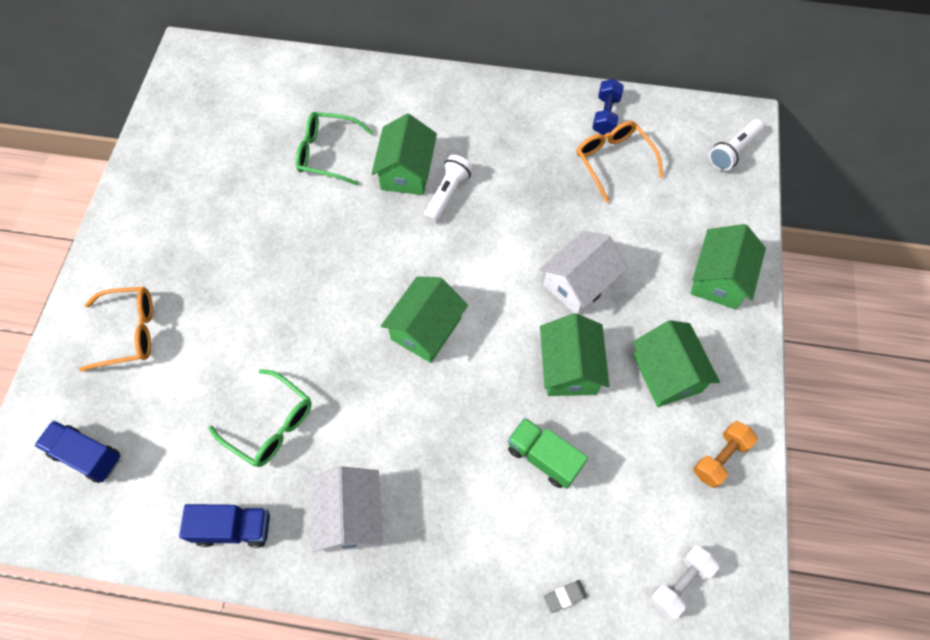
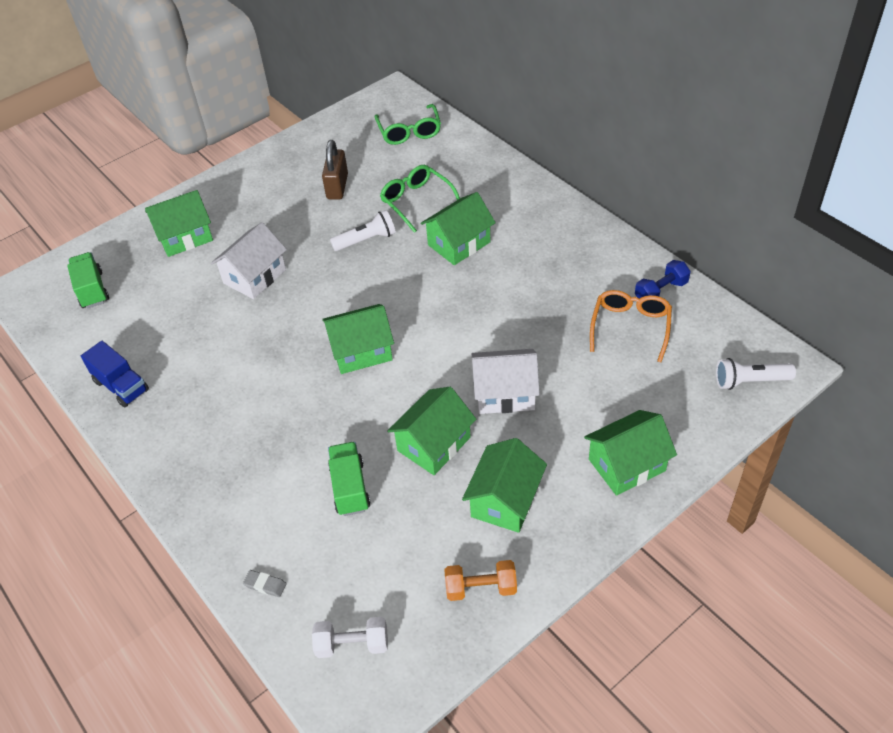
camera: 45 degrees right, 15 degrees down
(87, 456) = (92, 290): blue truck -> green truck
(129, 332) = (185, 237): orange glasses -> green house
(234, 183) = (337, 187): none -> brown padlock
(270, 425) = (204, 342): green glasses -> green glasses (409, 131)
(351, 516) = (190, 430): white house -> white house (254, 276)
(447, 194) = (472, 275): white flashlight -> white flashlight (366, 240)

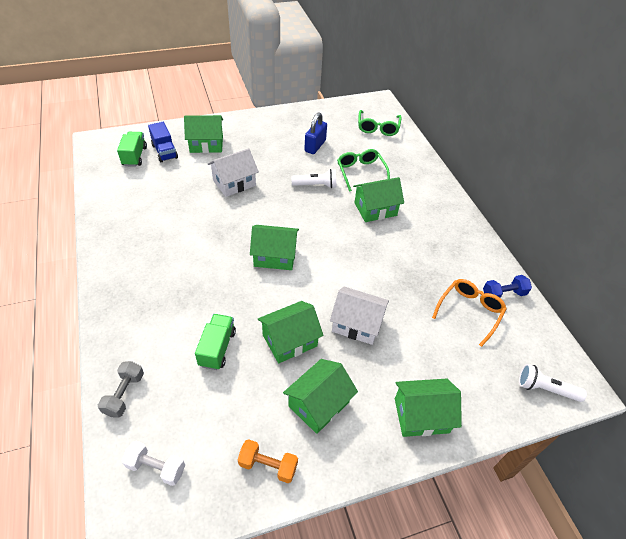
camera: 15 degrees right, 0 degrees up
(121, 386) = (116, 221): blue truck -> blue truck (165, 151)
(265, 585) = (124, 394): grey eraser -> grey dumbbell
(337, 187) = (315, 146): brown padlock -> blue padlock

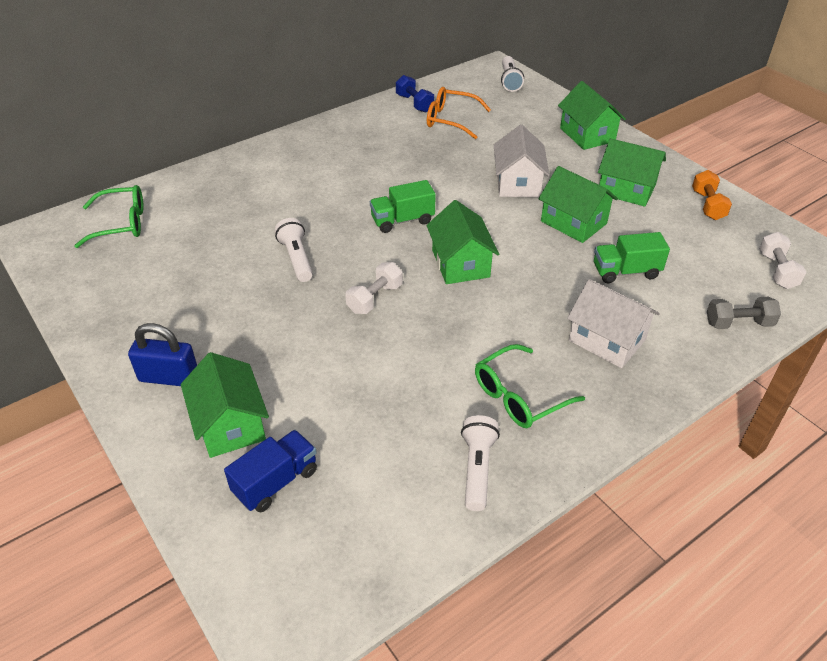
camera: 105 degrees left, 5 degrees down
(120, 213) = (477, 469): none -> white flashlight
(135, 156) = (309, 527): green truck -> green truck (402, 220)
(234, 183) = (329, 348): white house -> white house (607, 340)
(263, 209) = (375, 298): none -> white dumbbell
(315, 146) = (193, 281): blue padlock -> blue padlock (169, 377)
(361, 172) = (248, 222): green glasses -> green glasses (519, 396)
(375, 209) = (324, 198): green house -> none

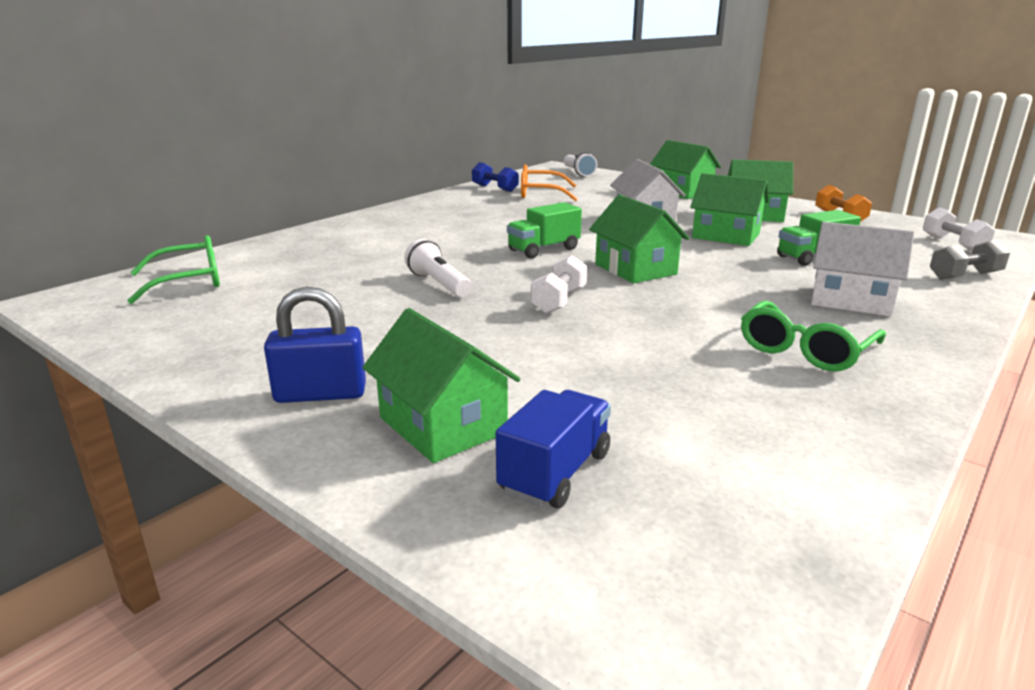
camera: 15 degrees left, 20 degrees down
(477, 469) = (823, 416): white flashlight -> none

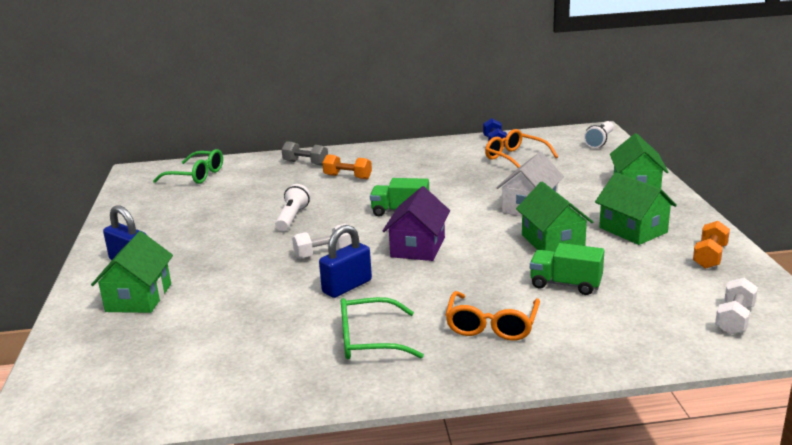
camera: 45 degrees right, 0 degrees up
(411, 238) = (347, 177): none -> orange dumbbell
(555, 472) = (130, 337): blue truck -> none
(635, 269) = (418, 247): green house -> purple house
(661, 318) = (347, 286): none -> blue padlock
(851, 300) = (491, 325): white house -> orange glasses
(965, 276) = (643, 347): grey dumbbell -> grey dumbbell (305, 163)

